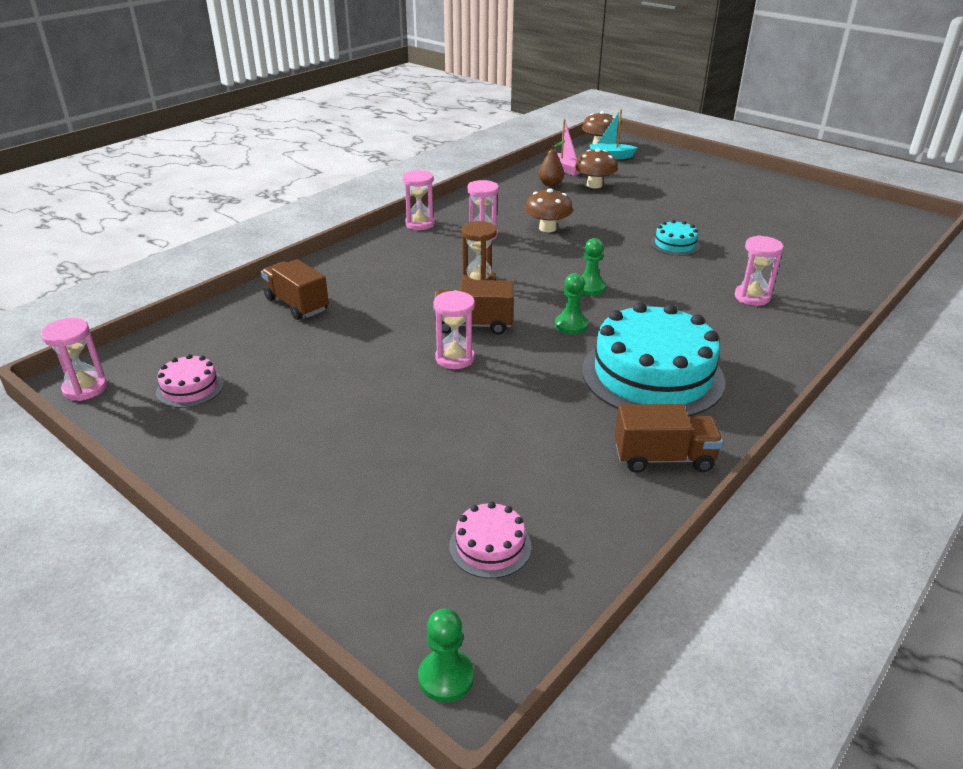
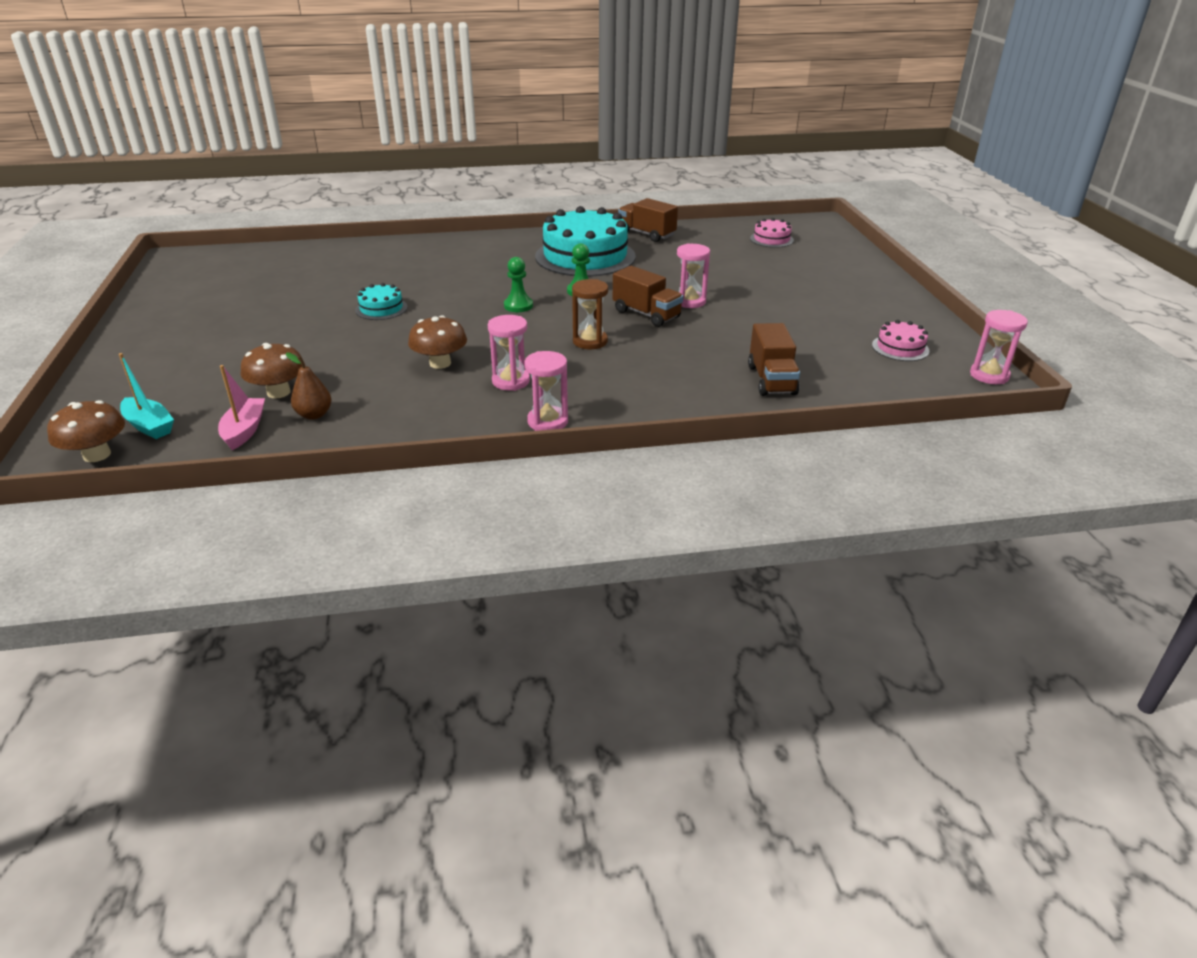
camera: 140 degrees left, 0 degrees up
(446, 677) = (827, 223): green pawn -> none
(752, 297) = (431, 264): pink hourglass -> none

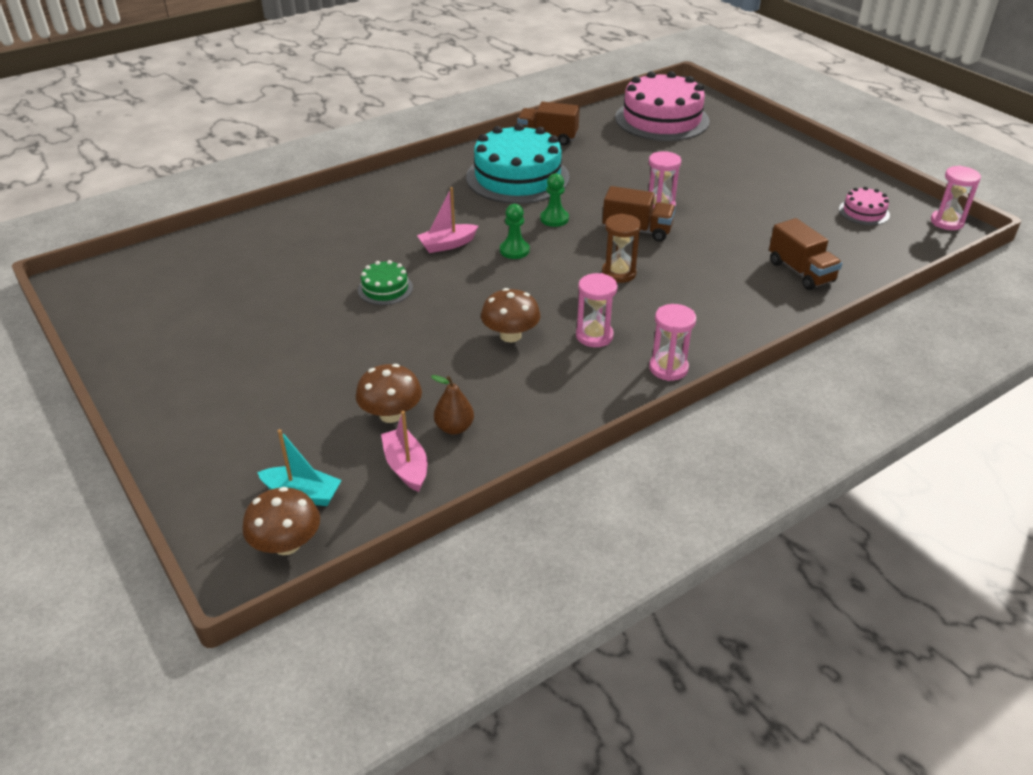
camera: 25 degrees left, 5 degrees up
(381, 309) = (385, 289): turquoise cake -> green cake
(467, 290) = (447, 245): none -> pink boat
(771, 239) = (662, 119): pink cake -> pink cake, size x2.22

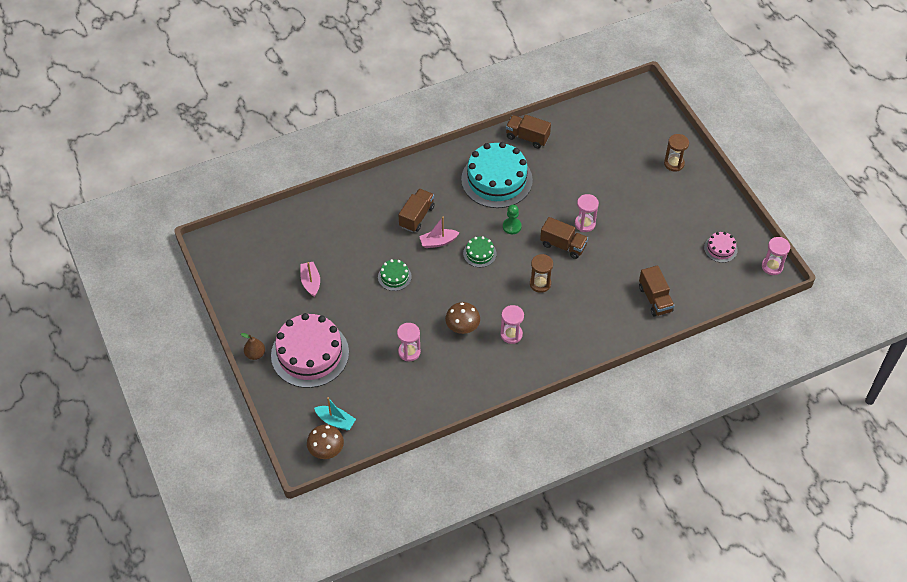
camera: 10 degrees right, 15 degrees up
(391, 414) = (386, 376): brown mushroom -> none
(406, 466) = (390, 412): pink boat -> pink boat (311, 282)
(408, 222) = (416, 217): none -> brown truck
(454, 428) = (419, 390): brown pear -> brown pear (255, 354)
(514, 250) = (479, 253): green pawn -> green cake
(662, 119) = (616, 126): pink cake -> pink cake (310, 354)
(668, 368) = (547, 366): pink hourglass -> pink hourglass (409, 352)
(754, 143) = (674, 163): none -> brown hourglass

